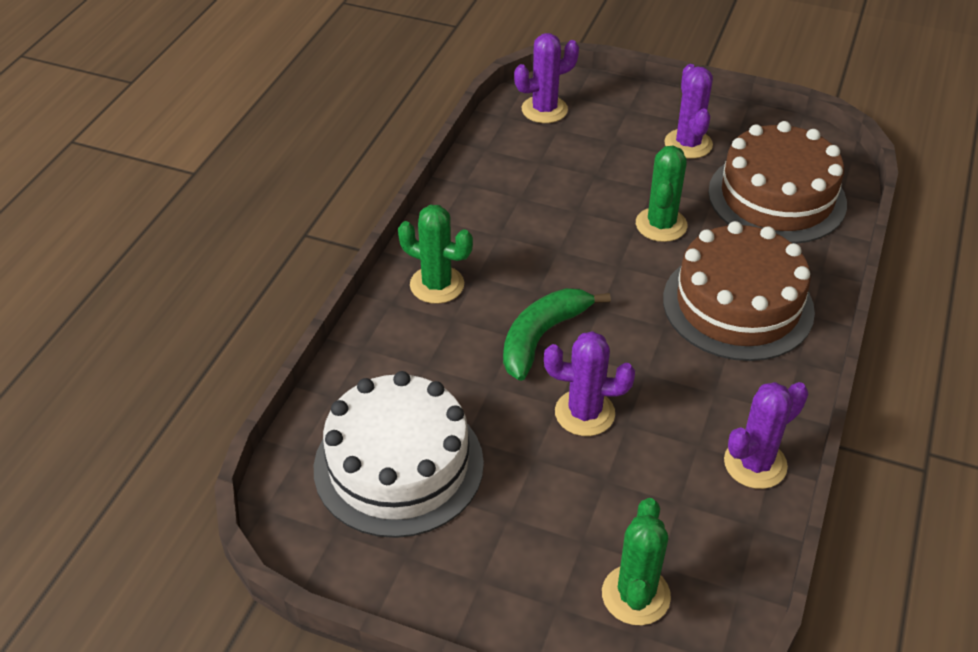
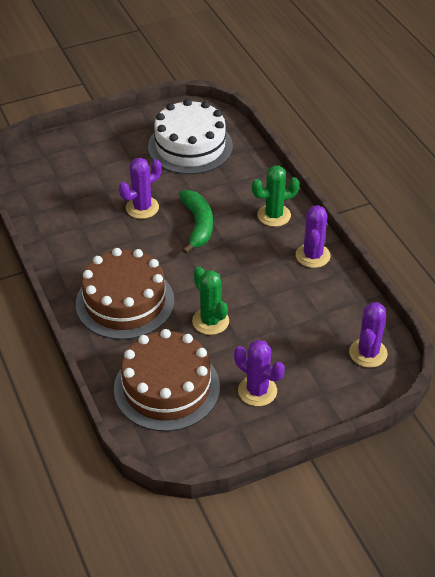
camera: 135 degrees right, 0 degrees up
(635, 595) = (56, 164): green cactus -> none
(755, 464) = (50, 234): purple cactus -> purple cactus (312, 256)

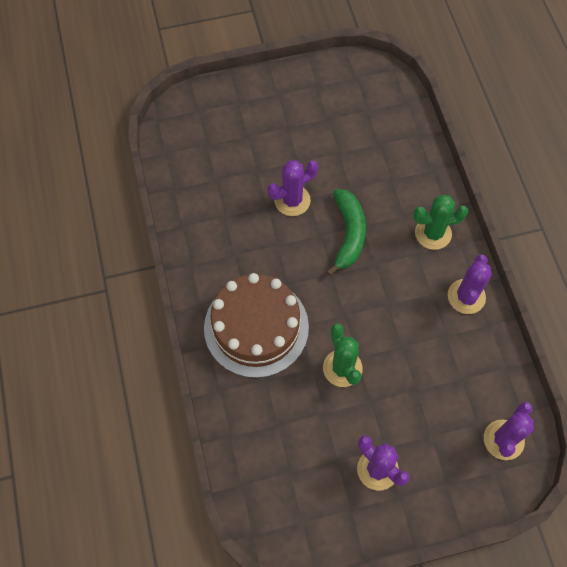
camera: 10 degrees right, 20 degrees up
(166, 387) = (284, 448): brown cake -> none
(190, 146) = (356, 121): white cake -> none

